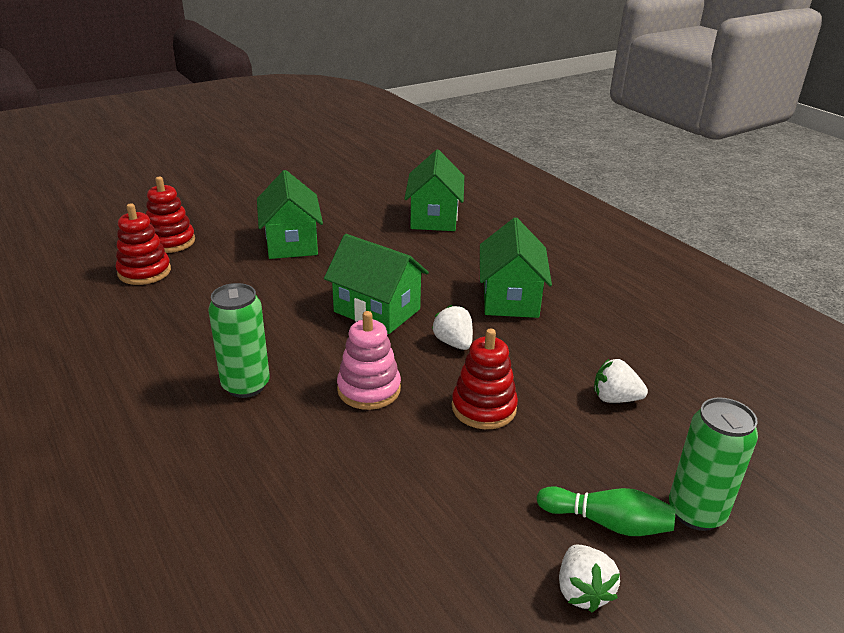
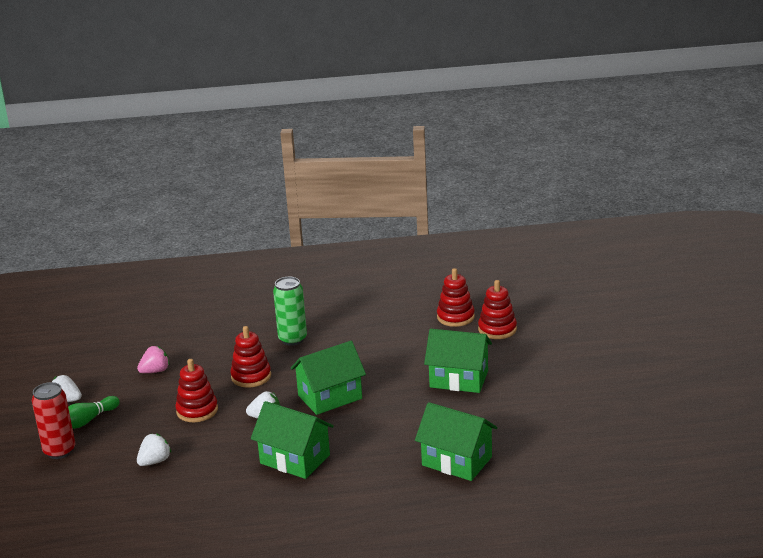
camera: 120 degrees right, 5 degrees down
(369, 389) = (251, 376): pink stacking toy -> red stacking toy
(415, 507) = (155, 371): none -> pink strawberry
(696, 512) = (59, 451): green can -> red can

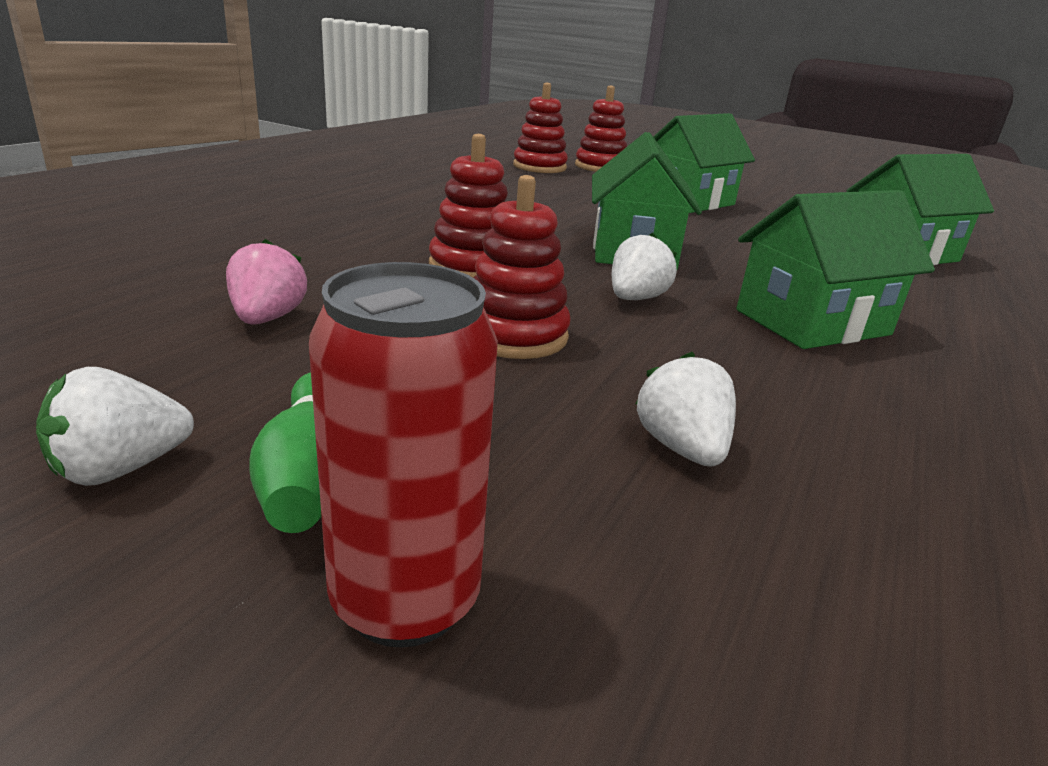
camera: 60 degrees left, 0 degrees up
(292, 339) = (415, 219): green can -> none

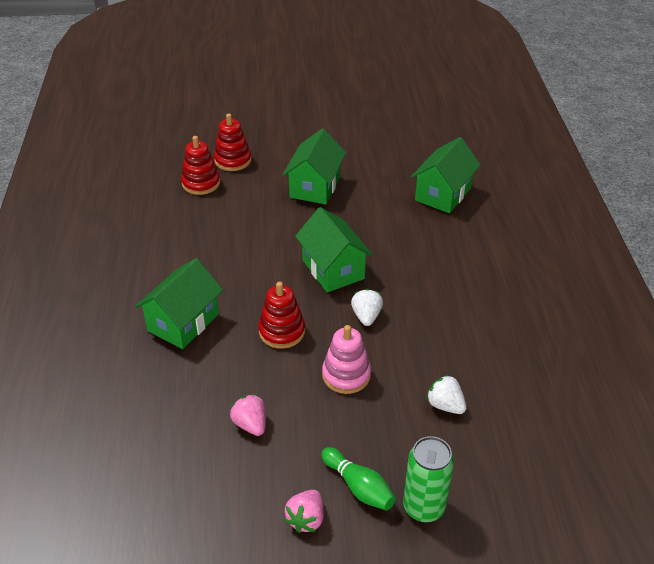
camera: 30 degrees left, 15 degrees up
(120, 468) = (306, 519): white strawberry -> pink strawberry
(405, 600) = (424, 507): red can -> green can
(514, 335) = (346, 375): red stacking toy -> pink stacking toy
(812, 322) = (440, 293): green house -> green house (183, 322)

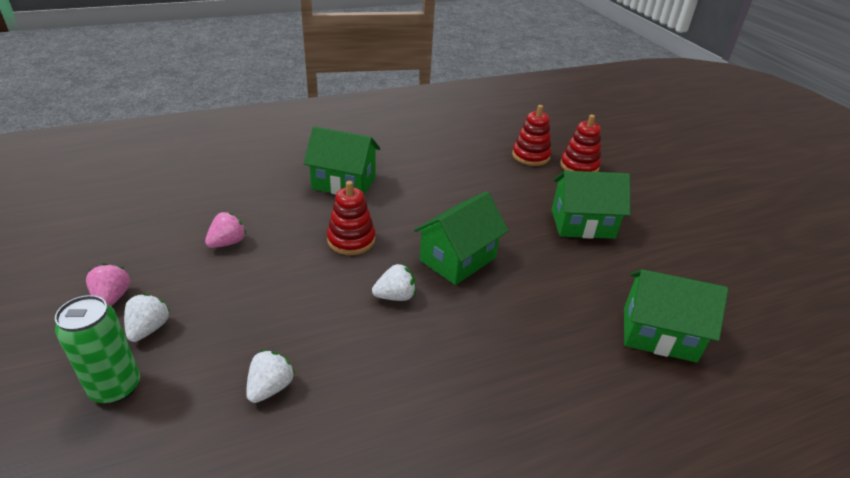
camera: 70 degrees right, 5 degrees down
(306, 519) = (112, 298): pink strawberry -> pink strawberry turned 75 degrees clockwise
(346, 375) = (302, 295): pink stacking toy -> none
(358, 487) = (149, 329): green bowling pin -> white strawberry

